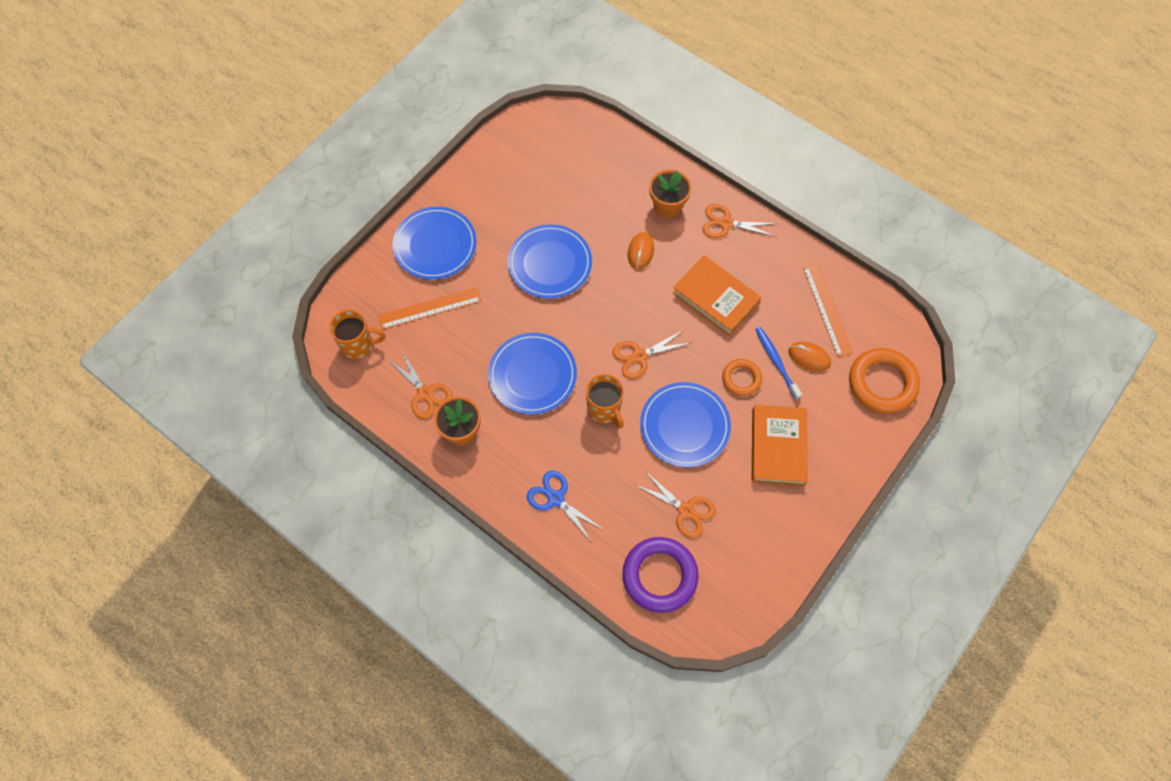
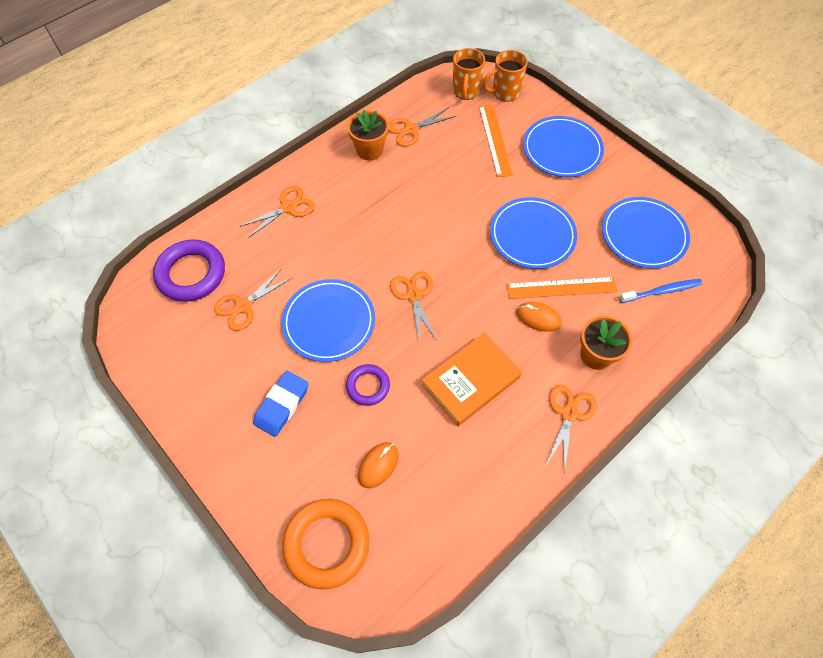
camera: 100 degrees right, 5 degrees down
(532, 375) = (412, 206): blue plate -> blue plate (643, 234)
(555, 498) = (288, 207): blue scissors -> orange scissors
(604, 410) = (363, 257): orange mug -> orange mug (505, 92)
(741, 379) = (368, 386): orange ring -> purple ring
(776, 361) = (380, 427): blue toothbrush -> blue toothbrush (662, 291)
(778, 447) = (282, 405): orange book -> blue eraser
(827, 309) = (436, 504): orange ruler -> orange ruler (561, 288)

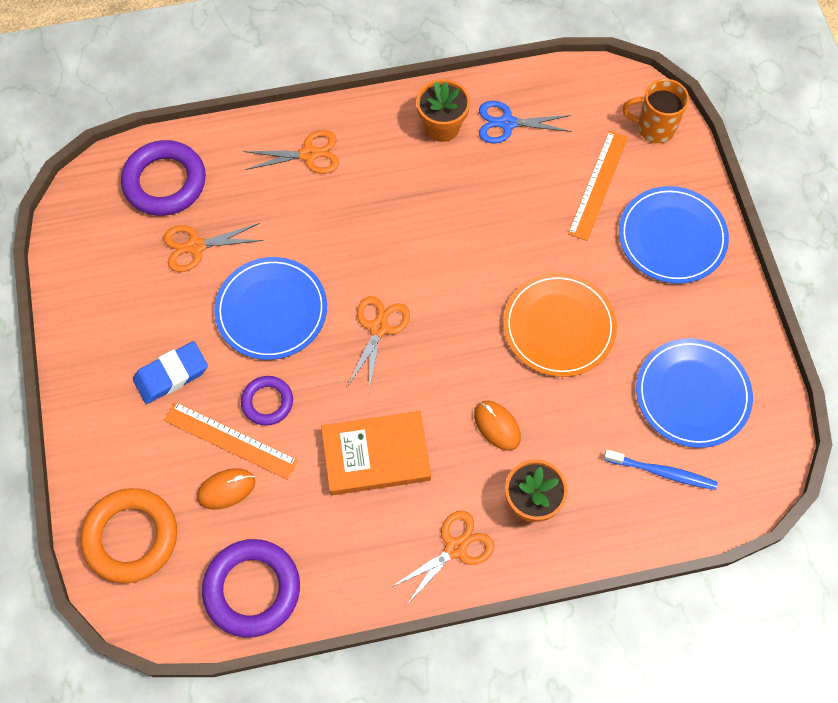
camera: 30 degrees right, 5 degrees up
(411, 129) = (507, 123): orange scissors -> blue scissors
(446, 528) = (252, 589): none -> purple ring
(466, 91) = (606, 103): orange mug -> none
(532, 235) = (559, 326): blue plate -> orange plate
(561, 288) = (547, 406): orange ruler -> orange ruler (230, 440)

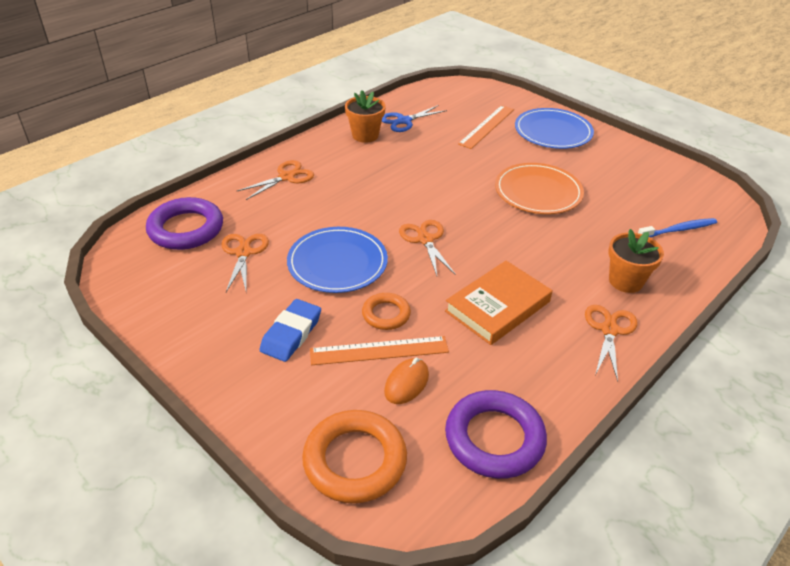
camera: 35 degrees left, 25 degrees down
(196, 246) = (243, 253): orange scissors -> orange scissors turned 135 degrees clockwise
(267, 402) = (386, 314): purple ring -> orange ring
(497, 426) = (558, 253): orange mouse -> none
(598, 185) = (487, 126): orange ruler -> orange ruler turned 45 degrees clockwise
(654, 128) = (490, 95): orange mug -> none
(692, 394) = (648, 189): blue plate -> none

